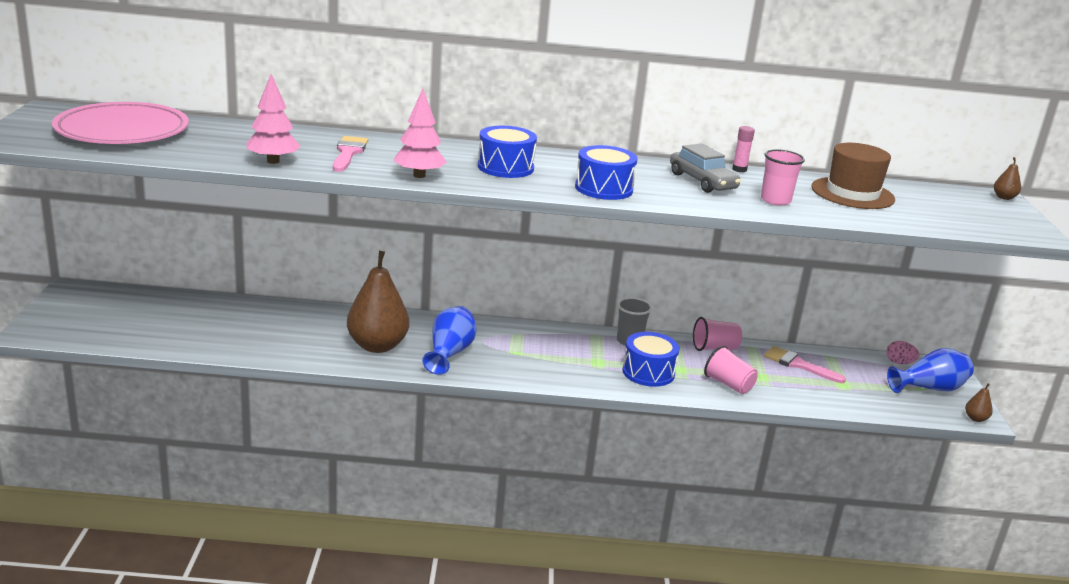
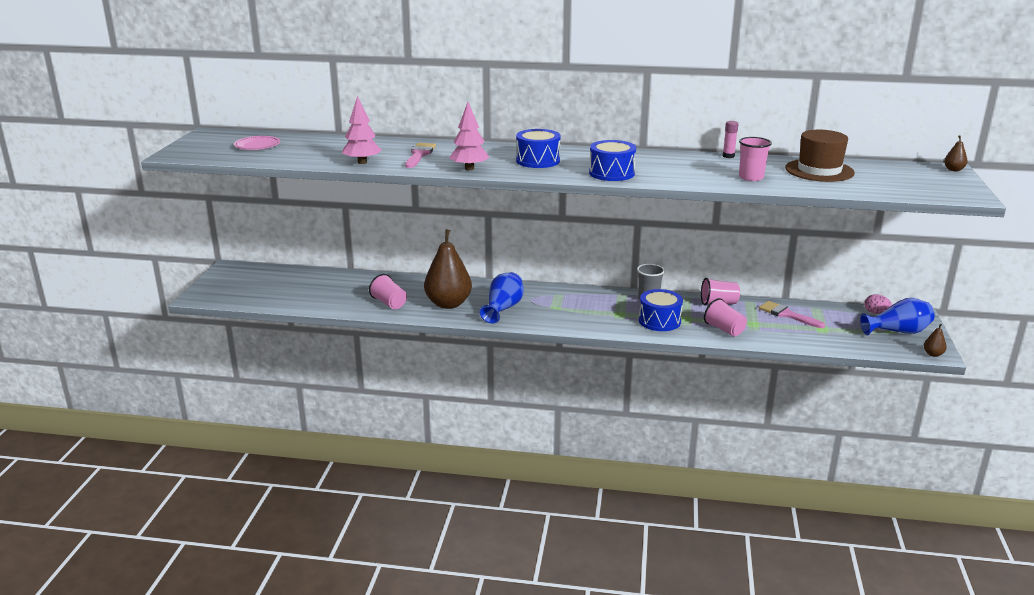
camera: 10 degrees right, 0 degrees up
(122, 131) = (257, 146): pink plate -> pink plate, size x0.48
(298, 344) = (389, 303): none -> pink cup
(702, 182) = (694, 166): grey car -> none

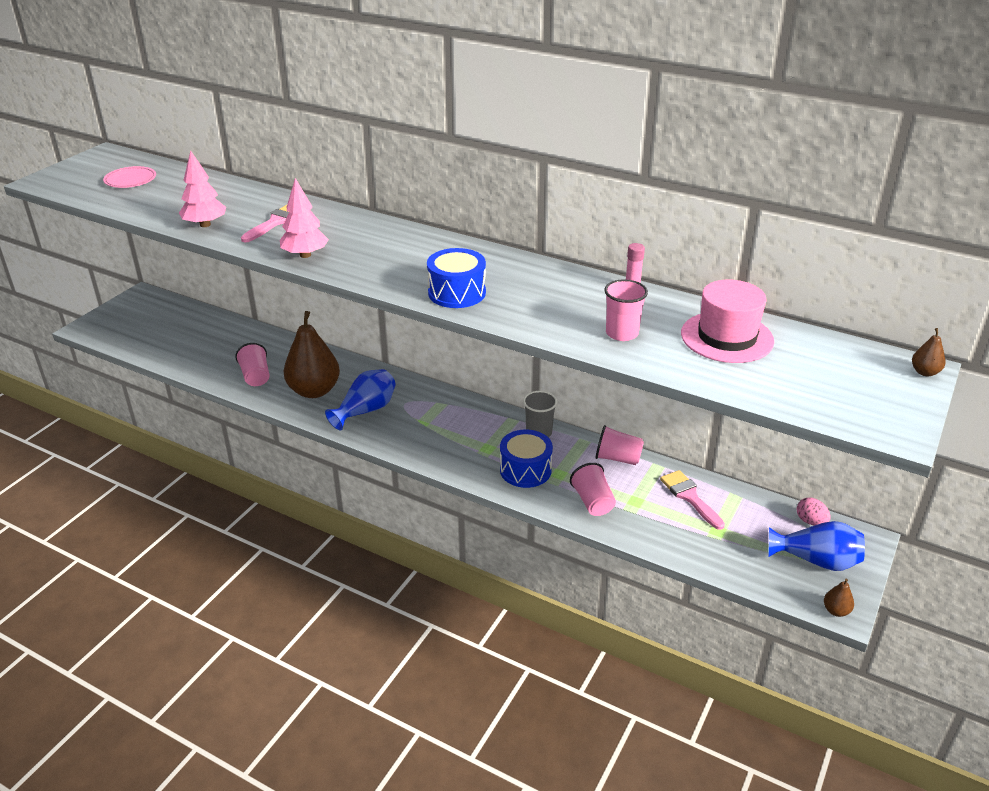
camera: 20 degrees right, 10 degrees up
(538, 161) = (393, 255): blue drum -> none
(819, 170) = (727, 337): brown hat -> pink hat

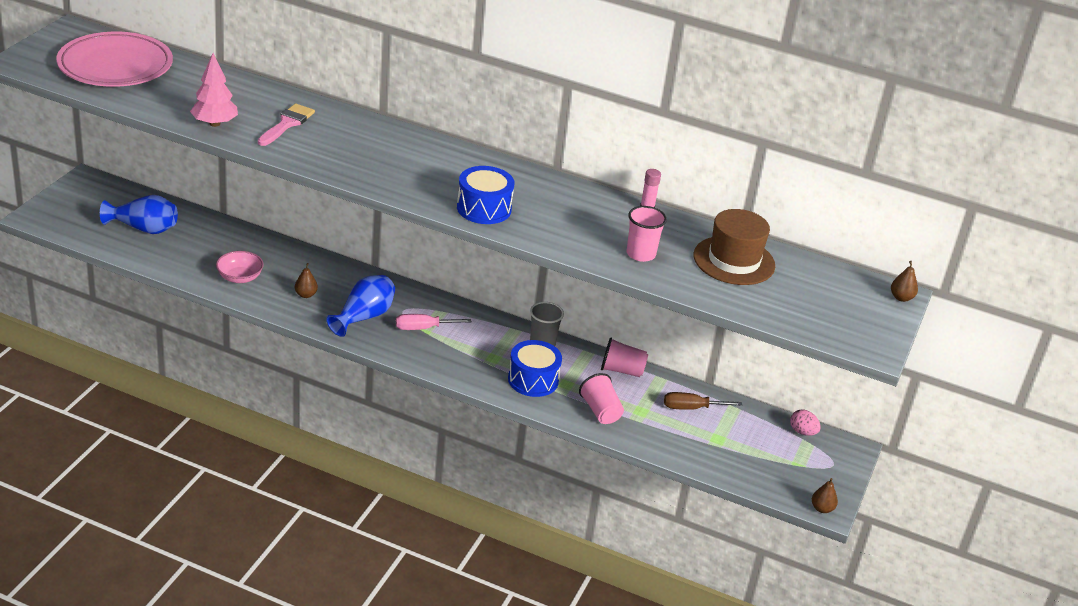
camera: 10 degrees left, 0 degrees up
(130, 180) = (115, 66): pink plate -> pink plate, size x2.08
(256, 376) = (240, 277): pink cup -> pink bowl
(305, 255) = (327, 162): pink tree -> none
(314, 391) = (306, 295): brown pear -> brown pear, size x0.40
(421, 420) = (423, 328): none -> pink screwdriver
(689, 497) = (691, 408): pink brush -> brown screwdriver
(727, 337) = (734, 261): pink hat -> brown hat
(816, 560) = (806, 466): blue vase -> blue vase (144, 228)

